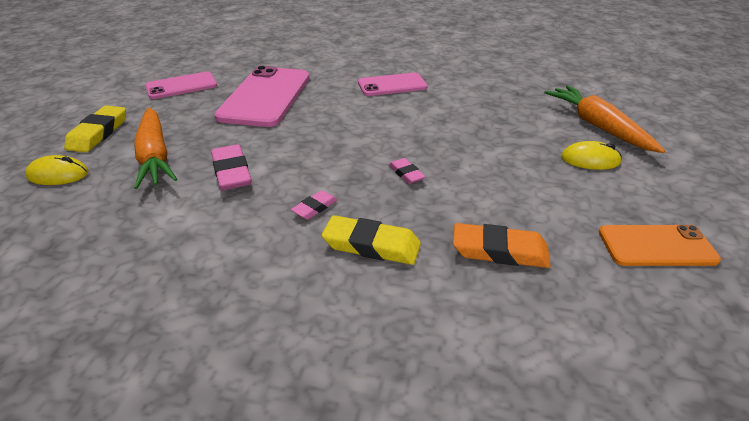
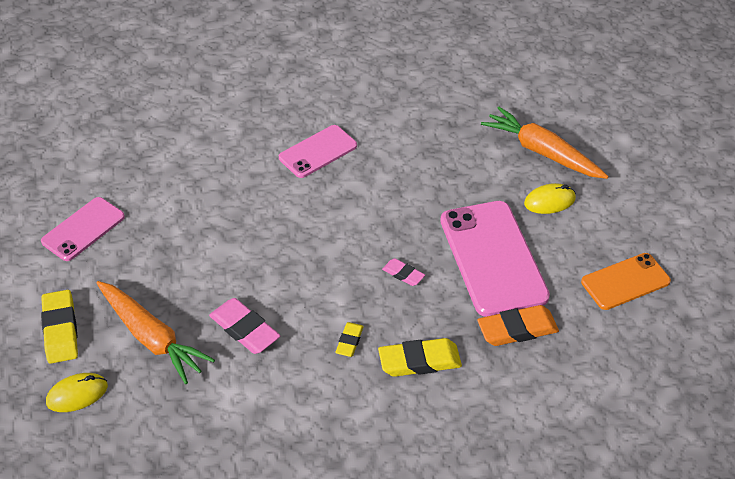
camera: 25 degrees left, 10 degrees up
(265, 96) = (194, 215): pink phone -> pink phone (493, 258)
(315, 208) = (349, 341): pink eraser -> yellow eraser

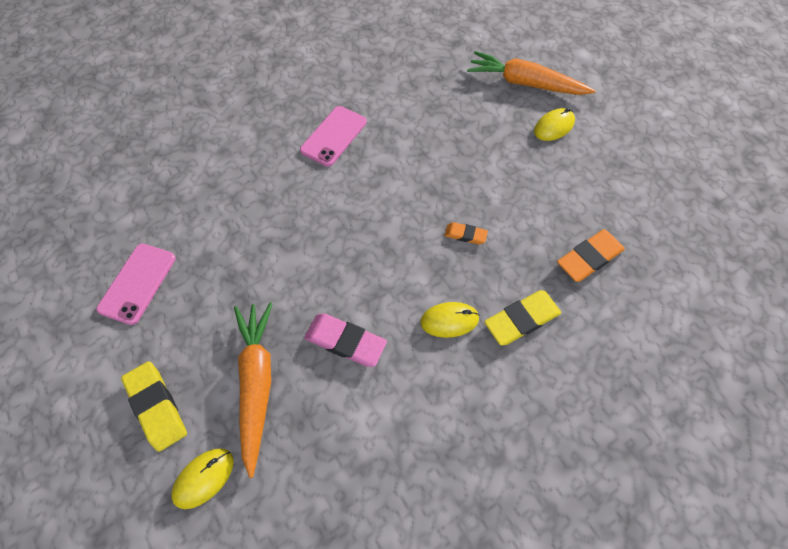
camera: 20 degrees left, 15 degrees up
(152, 338) = (257, 382): orange carrot -> orange carrot turned 120 degrees counterclockwise
(349, 341) = (449, 320): yellow eraser -> yellow mouse
(403, 274) = (465, 235): pink eraser -> orange eraser
(493, 258) = (534, 194): pink phone -> none
(625, 282) = (652, 183): orange phone -> none

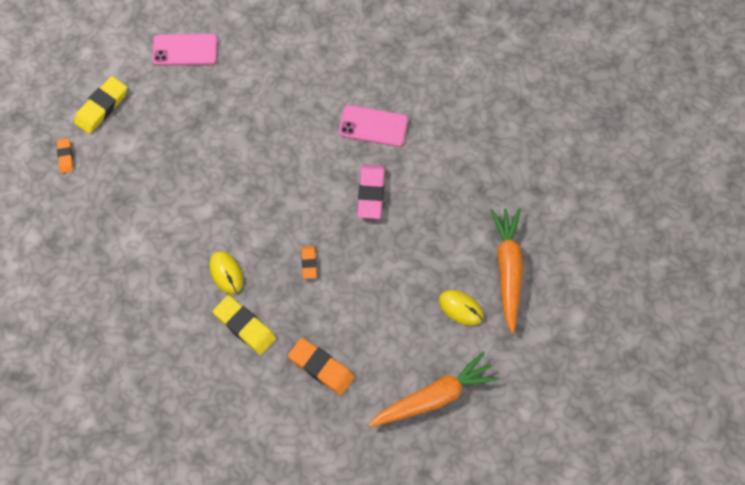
camera: 70 degrees right, 5 degrees up
(204, 478) = (66, 157): yellow mouse -> orange eraser
(257, 382) = (137, 160): orange carrot -> orange carrot (434, 396)
(345, 341) = (185, 206): pink eraser -> pink eraser (371, 193)

